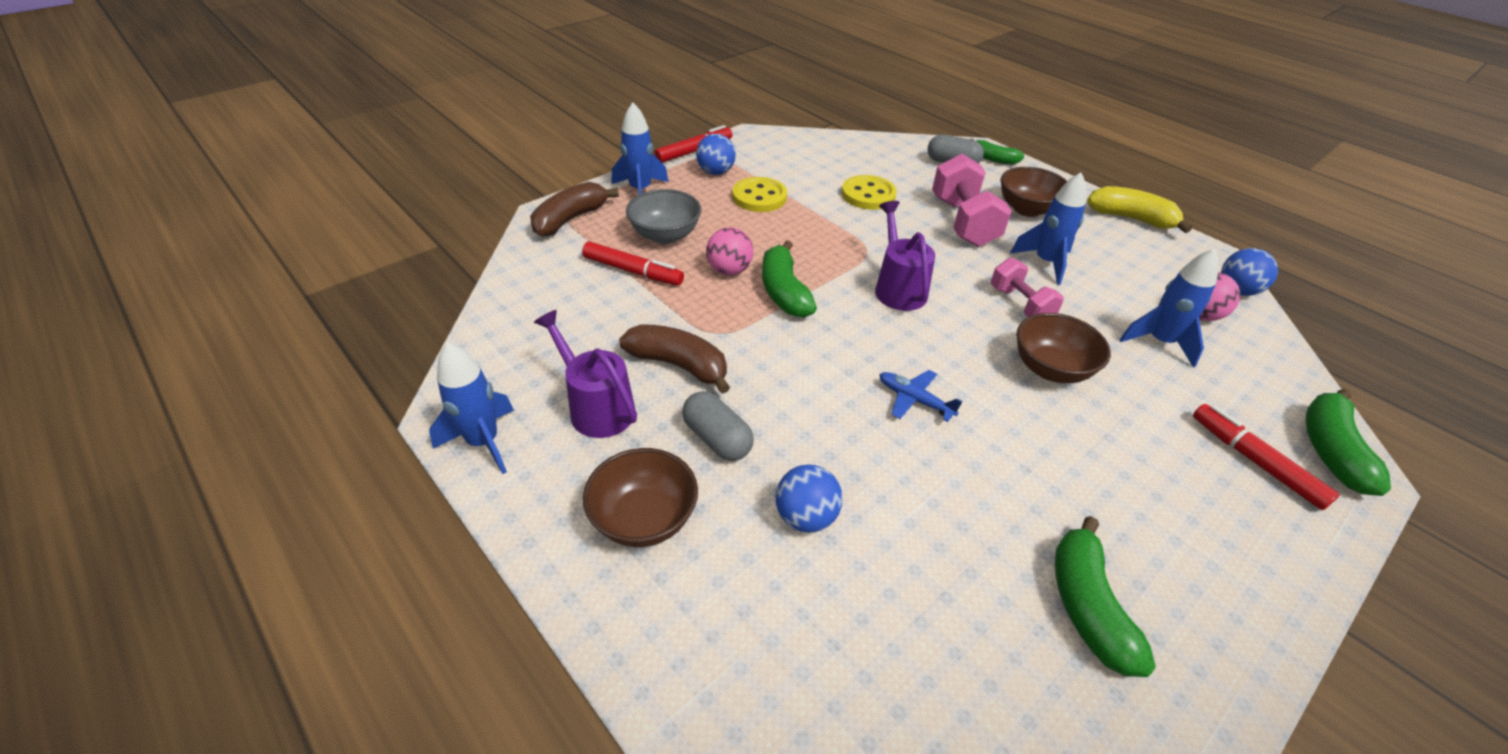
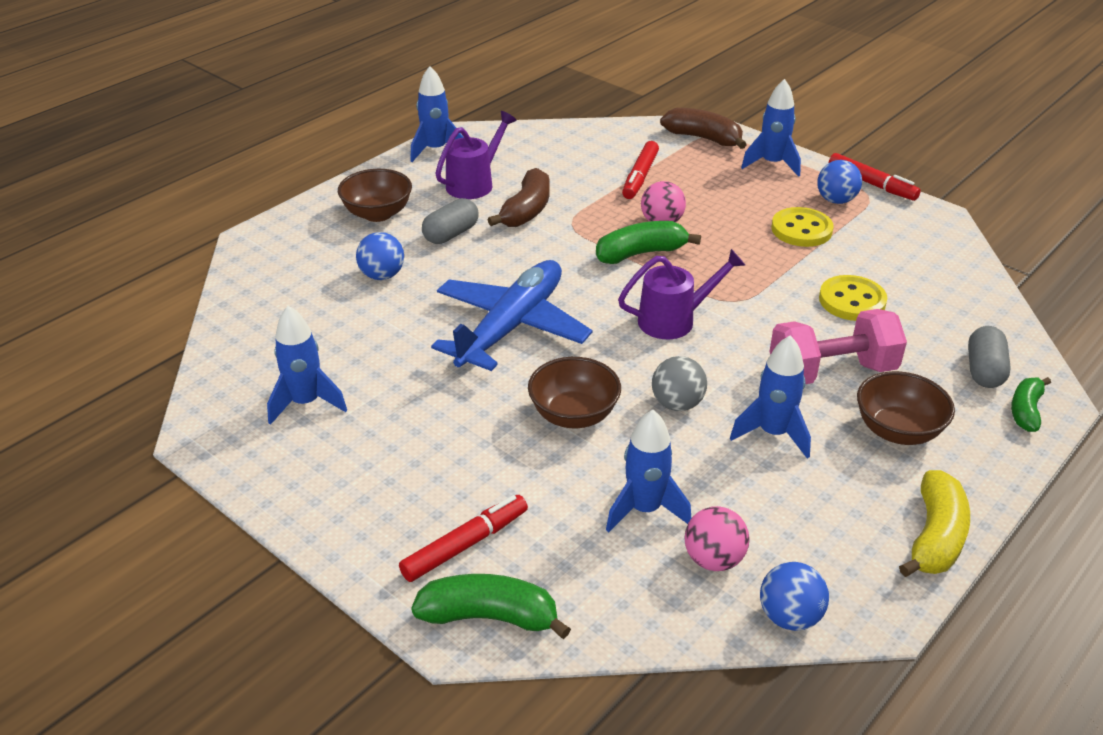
camera: 85 degrees right, 5 degrees down
(665, 235) = (702, 185): grey bowl -> none
(915, 400) = (511, 327): blue plane -> blue plane, size x2.39
(1020, 305) = (677, 404): pink dumbbell -> grey ball
(1087, 606) = (306, 403): green banana -> blue rocket

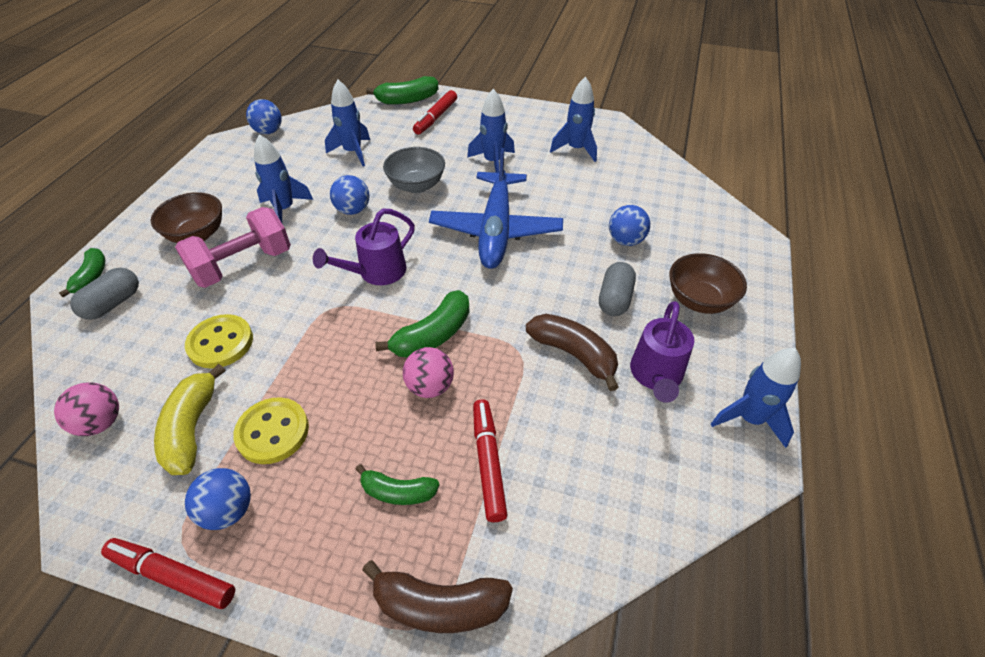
camera: 155 degrees right, 10 degrees up
(526, 210) = (573, 354): brown banana -> brown banana turned 135 degrees clockwise
(574, 415) = (416, 186): brown bowl -> grey bowl
(677, 404) = (353, 210): grey ball -> blue ball
(711, 180) = (398, 492): none -> green banana
(713, 559) = (310, 142): pink ball -> pink ball (101, 423)
(772, 164) = (322, 570): blue rocket -> blue rocket (493, 162)
(935, 537) = (185, 181): yellow banana -> yellow banana (192, 428)
(984, 370) = (113, 303): grey capsule -> grey capsule turned 45 degrees clockwise

